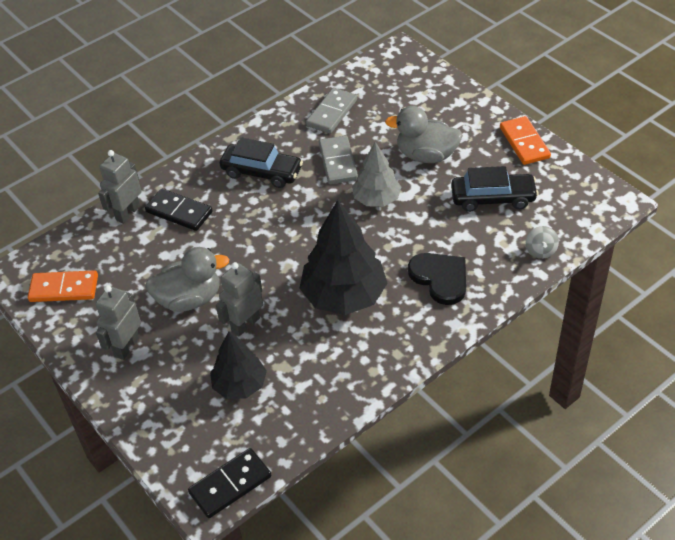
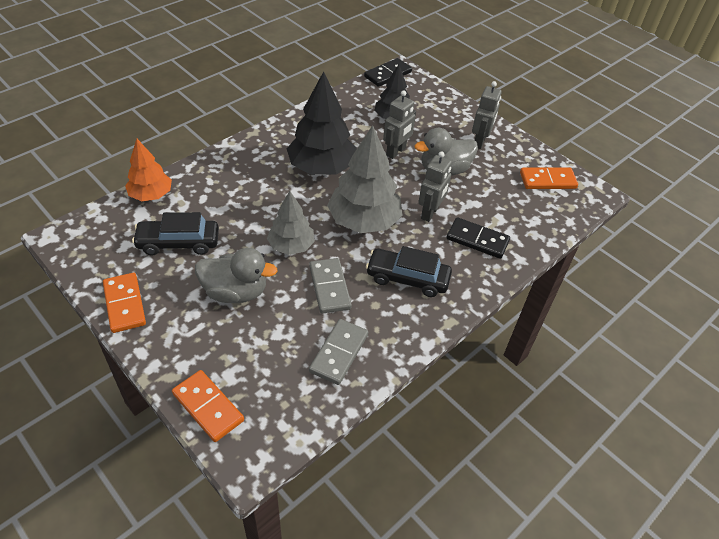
camera: 170 degrees right, 0 degrees up
(127, 213) = (525, 240): grey robot -> grey robot (430, 213)
(298, 228) = (364, 221): none -> grey tree
(433, 78) = (208, 407): none -> orange domino
(440, 278) = (242, 177): black heart -> none
(540, 251) = (151, 195): grey spinning top -> orange tree

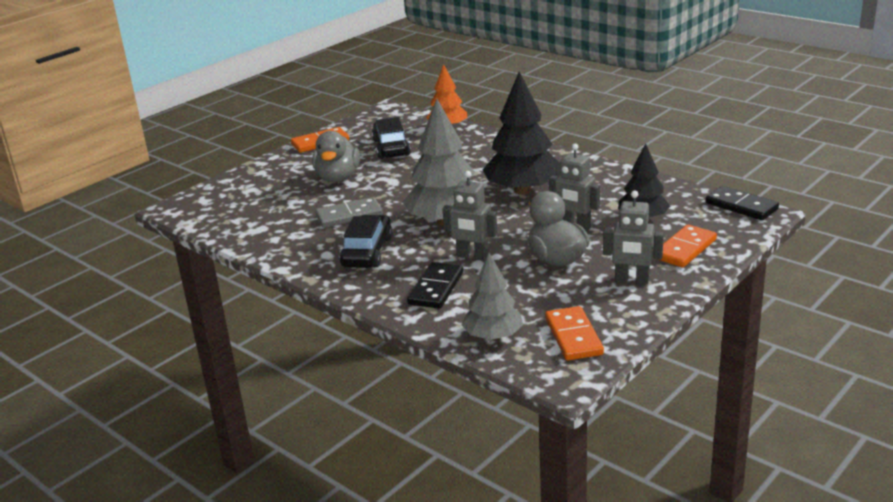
camera: 90 degrees right, 20 degrees down
(208, 407) = (222, 187): orange domino -> orange domino (685, 249)
(291, 246) = (399, 192): grey tree -> grey tree (493, 336)
(339, 353) = (272, 229): grey domino -> none

